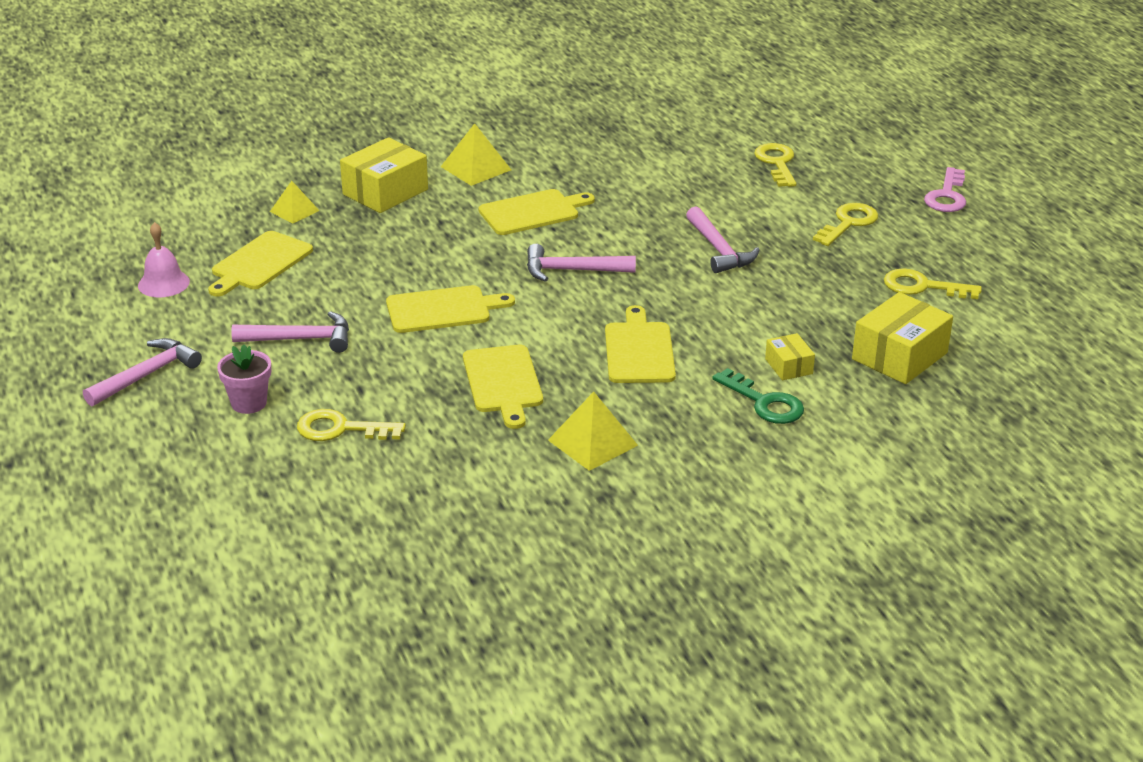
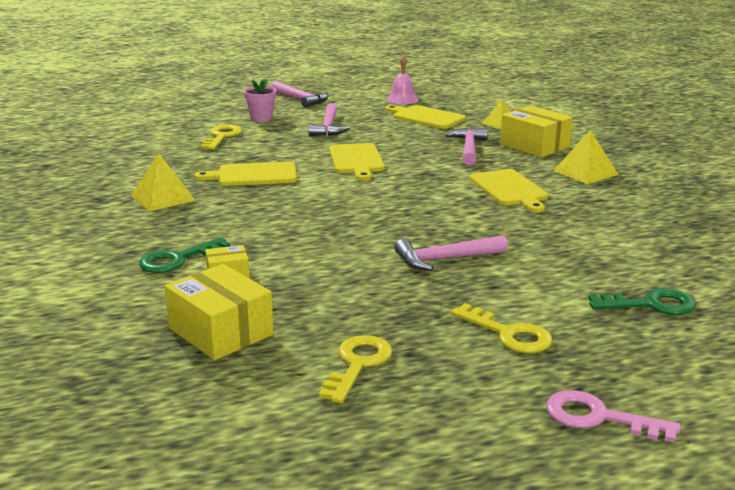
camera: 95 degrees right, 10 degrees down
(572, 270) = (409, 200): pink hammer -> pink hammer (468, 148)
(639, 350) = (278, 218): yellow cutting board -> none
(777, 163) = (650, 305): yellow key -> green key

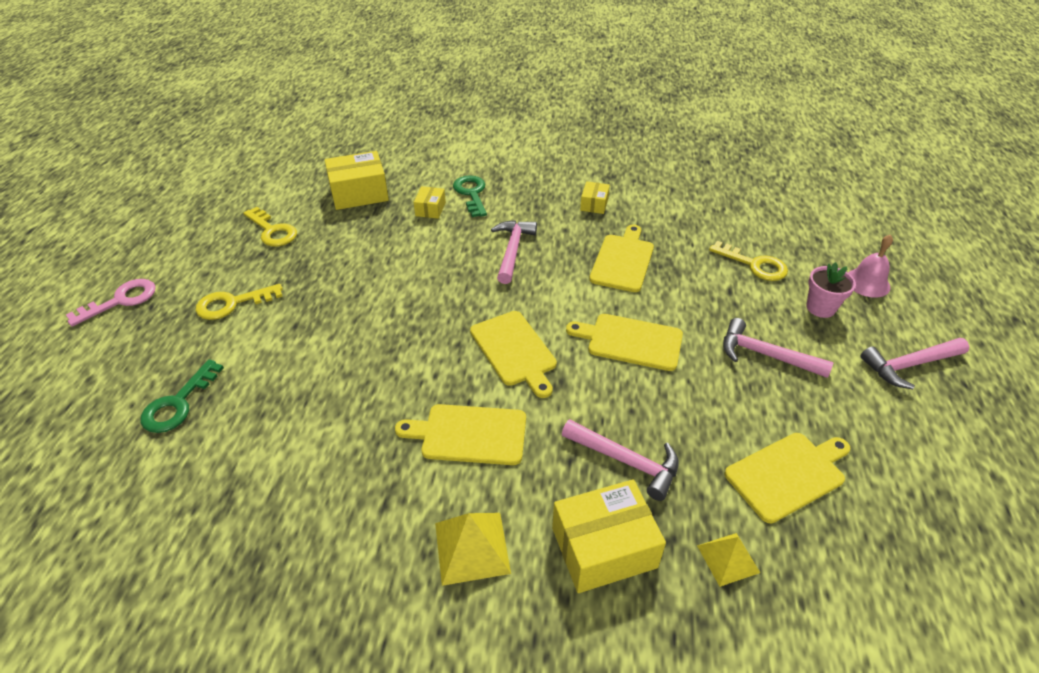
camera: 115 degrees right, 20 degrees up
(163, 198) = (594, 204): yellow pyramid -> yellow box
(402, 99) = (900, 485): pink bell -> pink bell (867, 283)
(411, 192) = (514, 351): none -> yellow cutting board
(445, 259) = (360, 317): pink hammer -> pink hammer (512, 250)

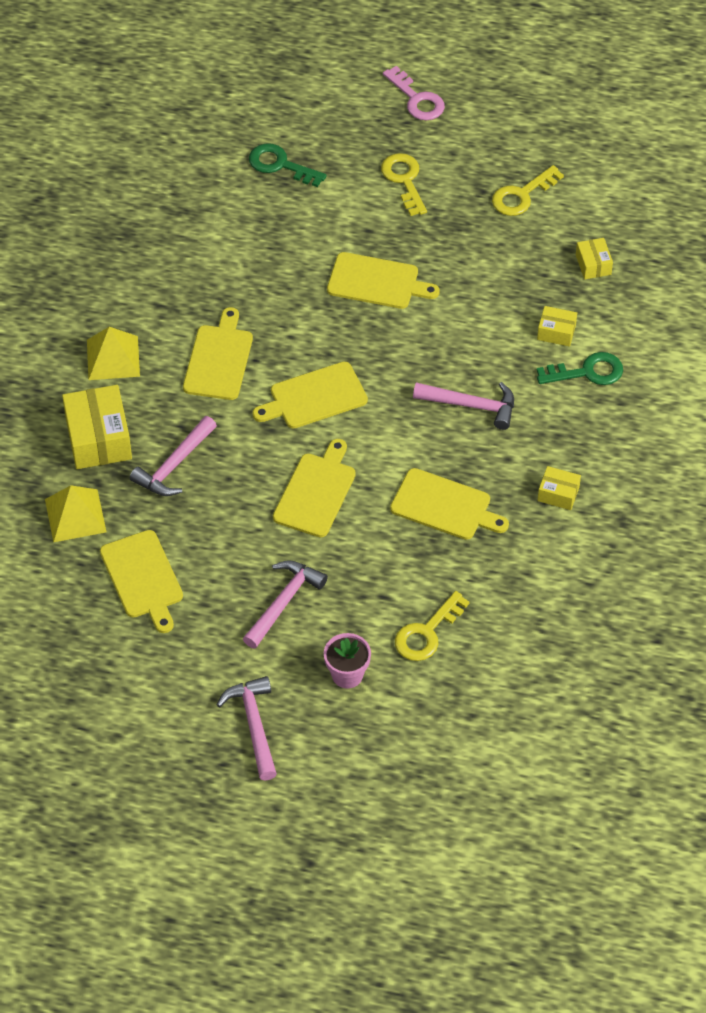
camera: 95 degrees right, 10 degrees up
(359, 193) = (593, 265): yellow box -> yellow box, size x0.53
(365, 315) = (377, 282): none -> yellow cutting board
(728, 559) = (75, 515): yellow pyramid -> yellow pyramid, size x1.50
(867, 283) = (384, 737): pink bell -> none

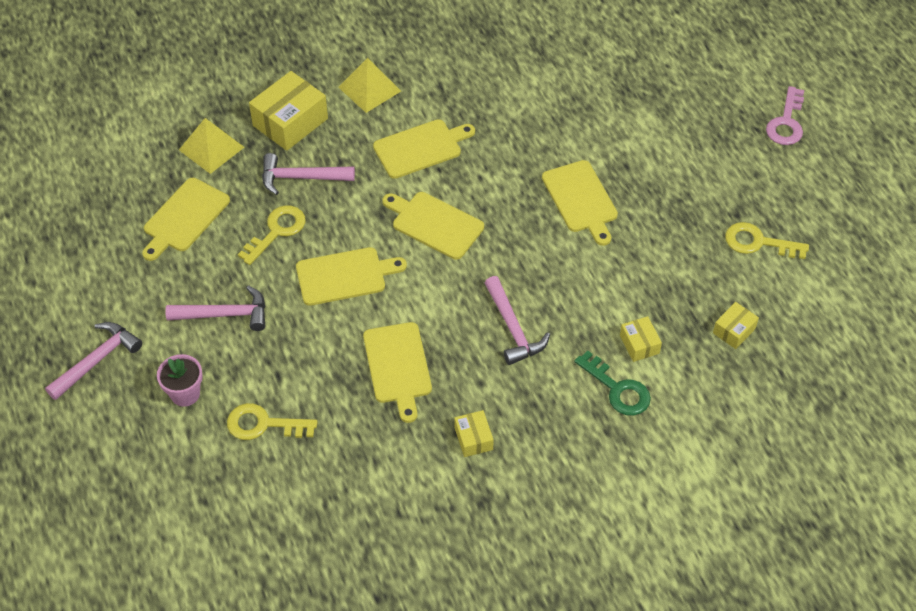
camera: 55 degrees right, 0 degrees up
(280, 165) = (637, 79): green key -> none
(404, 180) = (697, 160): yellow key -> yellow key (276, 231)

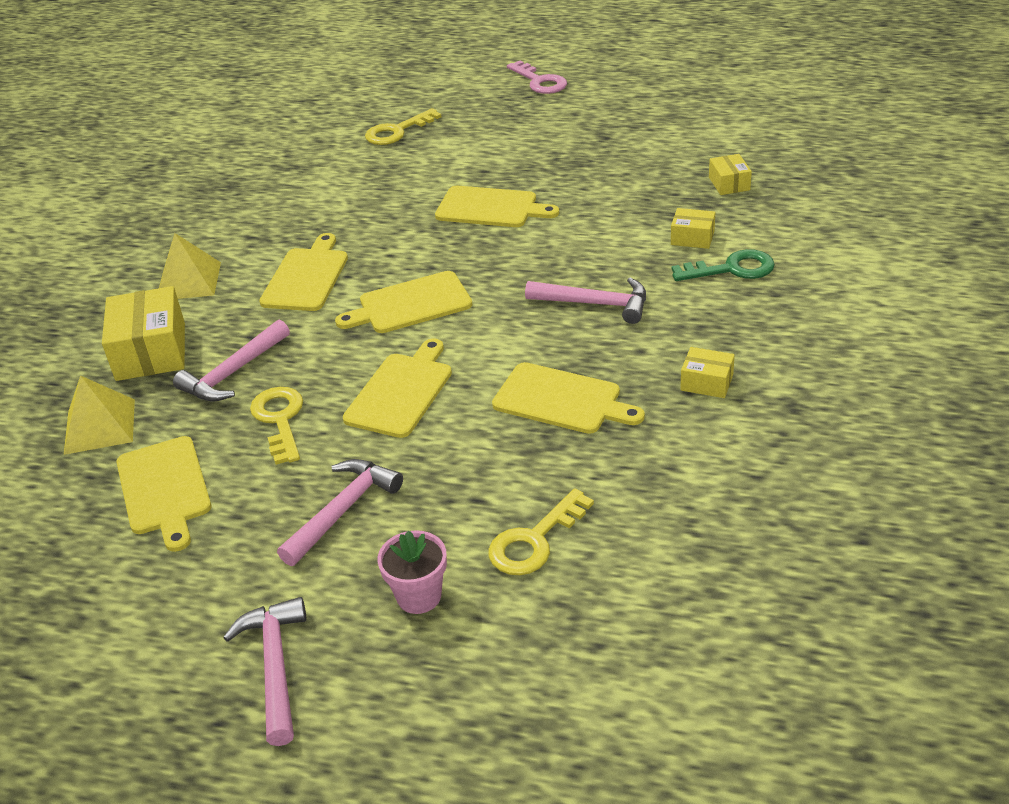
camera: 50 degrees left, 15 degrees down
(758, 242) = (647, 138): yellow key -> yellow key (397, 131)

